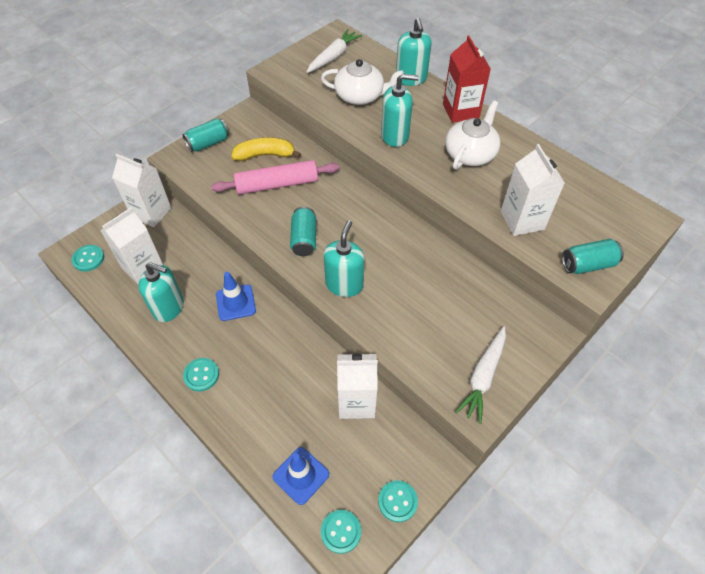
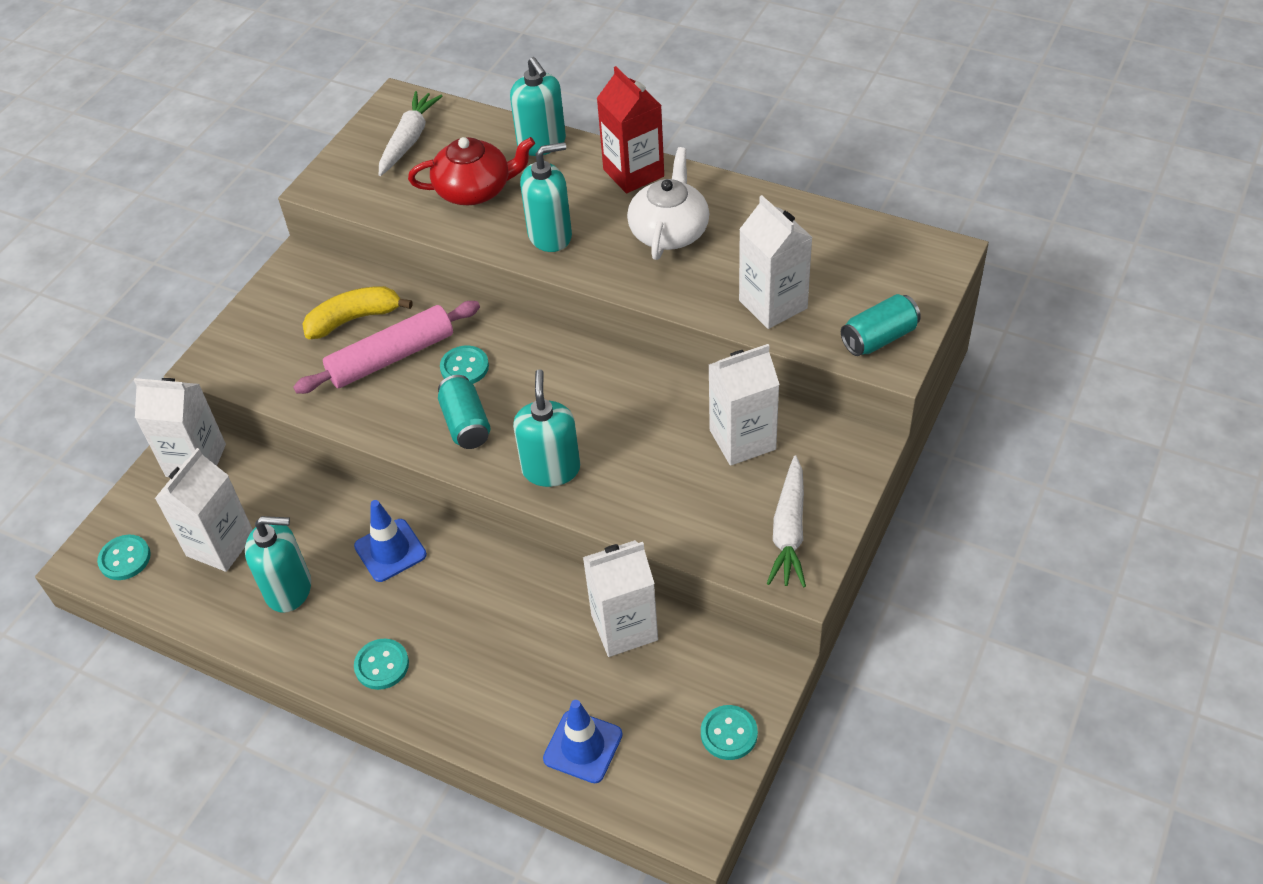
camera: 15 degrees left, 5 degrees down
(208, 143) = (255, 326): turquoise can -> none
(341, 531) = (666, 796): turquoise button -> turquoise button (464, 367)
(360, 96) = (475, 190): white teapot -> red teapot
(473, 303) = (742, 440): none -> white carton

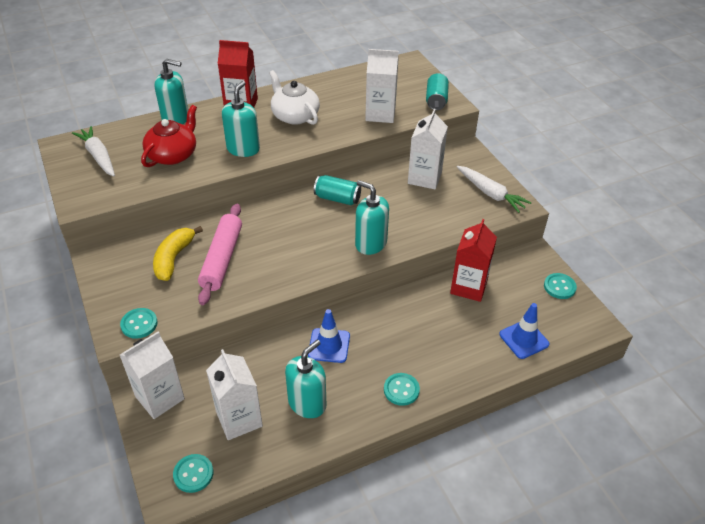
camera: 55 degrees left, 5 degrees down
(464, 367) = (266, 237): turquoise button -> turquoise button (139, 324)
(466, 424) = (305, 256): turquoise can -> turquoise can (337, 198)
(624, 627) = (468, 287): white carton -> red carton

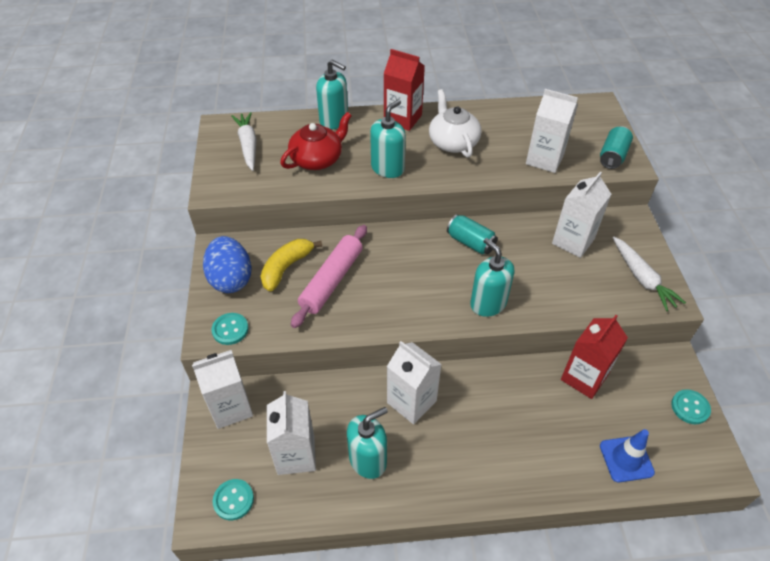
camera: 20 degrees right, 5 degrees up
(122, 281) = (231, 279): none -> blue egg
(329, 345) = (411, 401): blue traffic cone -> white carton
(401, 390) = (469, 476): turquoise button -> none

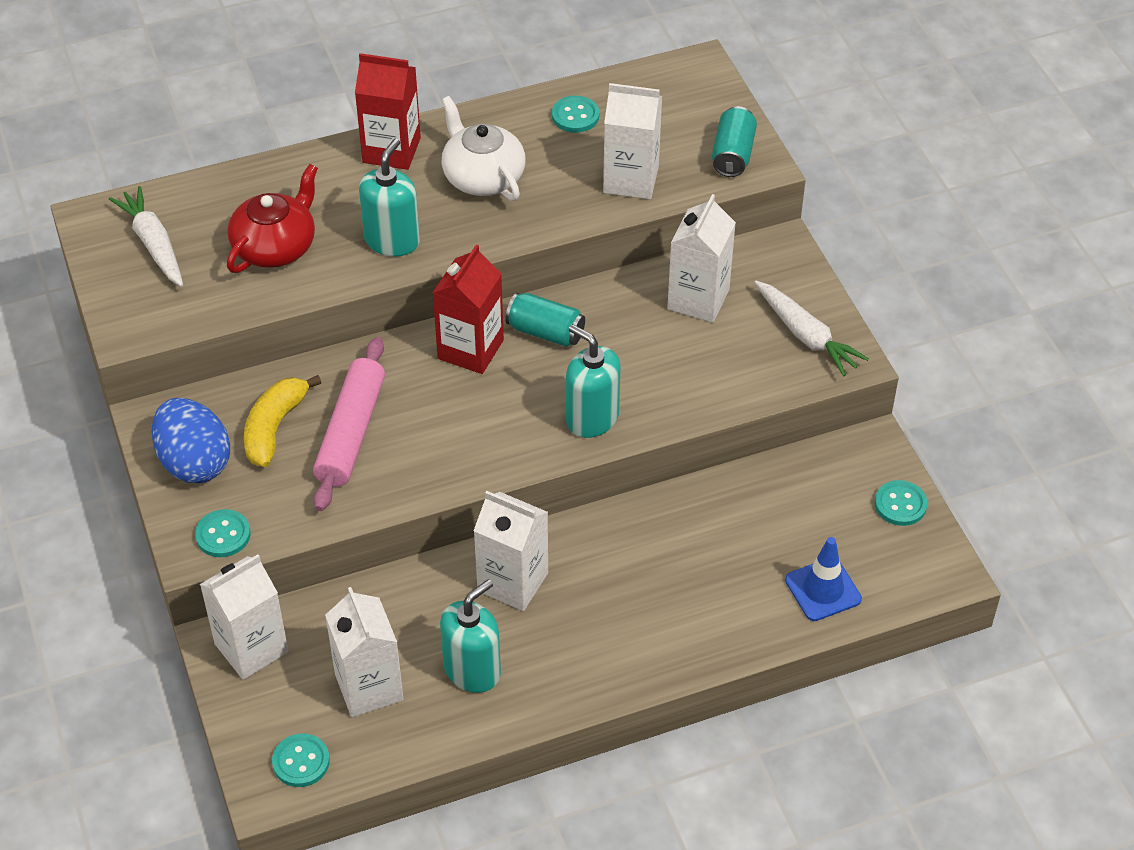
camera: 15 degrees left, 0 degrees up
(334, 120) = (280, 174): turquoise soap dispenser -> none
(517, 118) = (575, 116): none -> turquoise button
(584, 377) = (750, 496): red carton -> red carton (470, 349)

